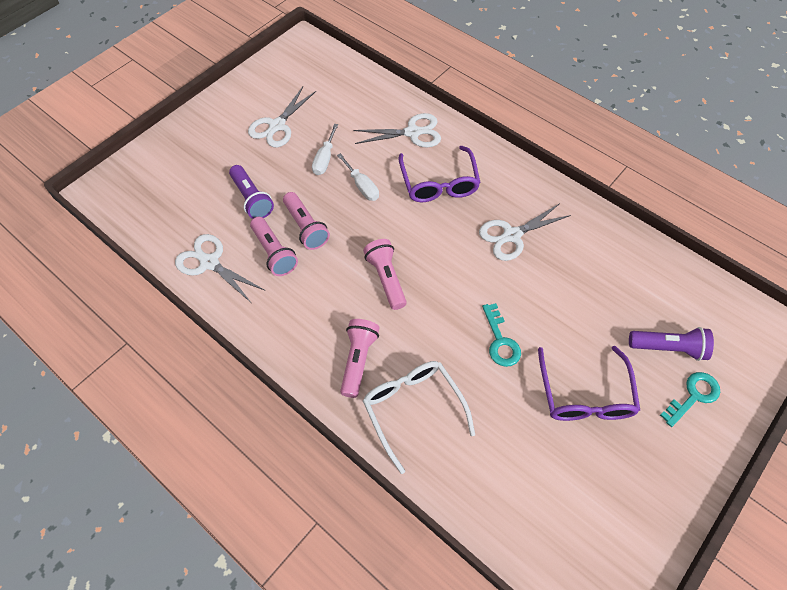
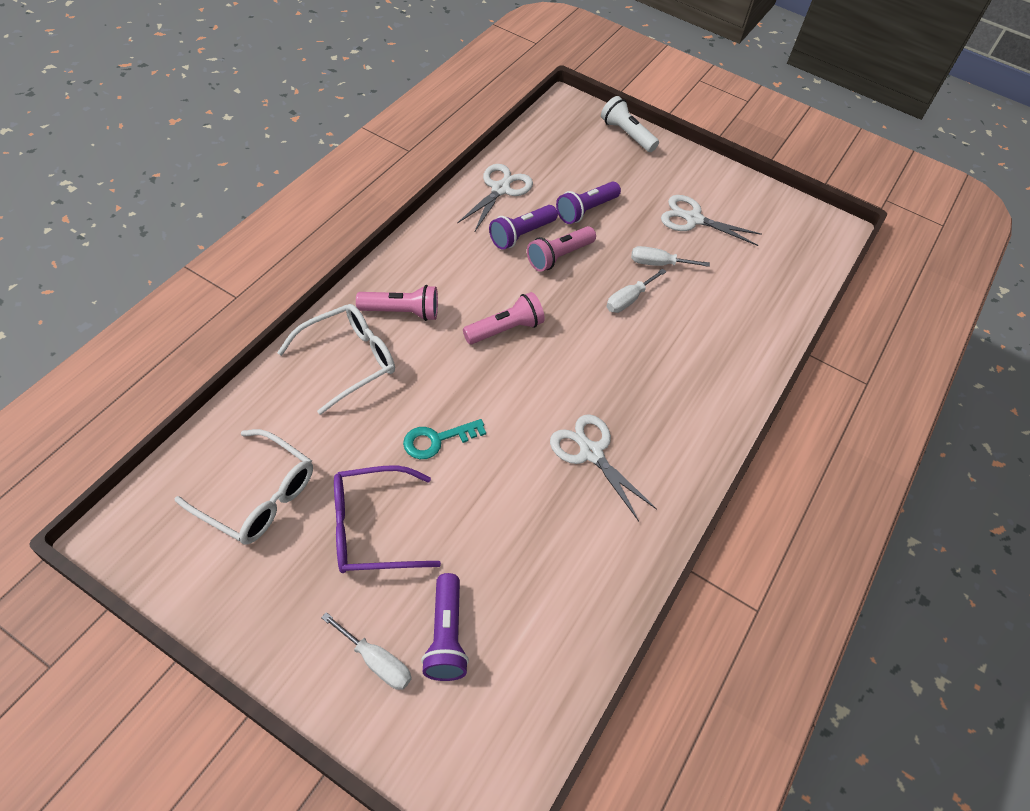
camera: 75 degrees right, 5 degrees down
(156, 152) = (626, 134): none -> white flashlight
(274, 253) = (521, 235): pink flashlight -> purple flashlight
(412, 132) = (727, 343): white scissors -> none
(439, 183) = (654, 373): purple glasses -> none
(559, 488) = (257, 496): none -> white glasses
(693, 396) = (376, 661): turquoise key -> white screwdriver

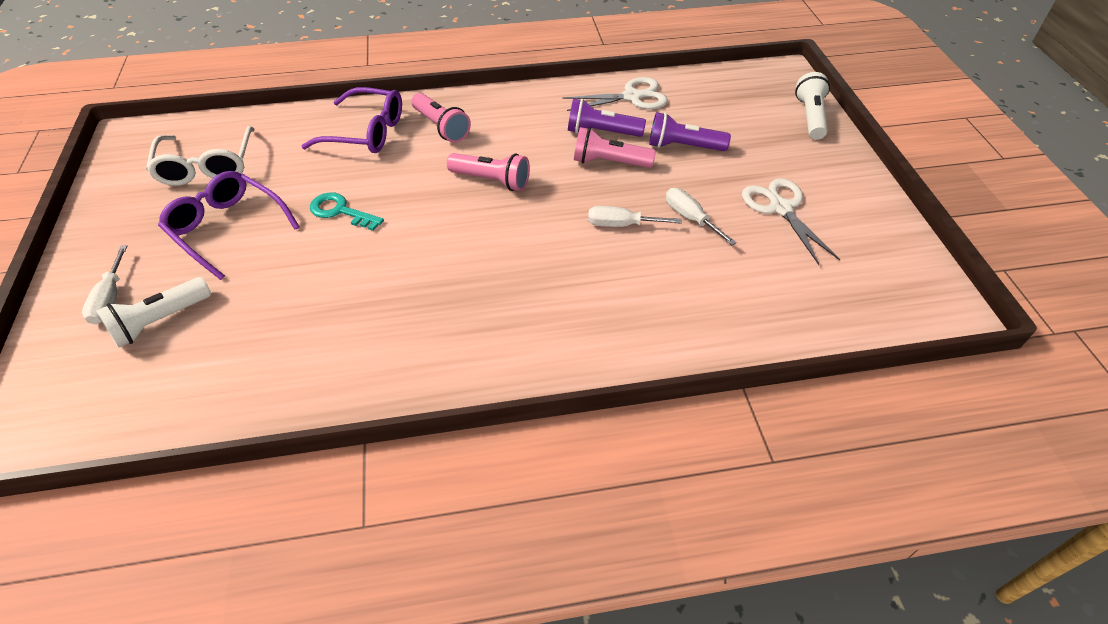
camera: 55 degrees right, 5 degrees down
(348, 361) = (366, 132): white glasses -> purple glasses
(445, 636) = (160, 321): purple flashlight -> white flashlight
(591, 452) = (421, 299): white scissors -> none

